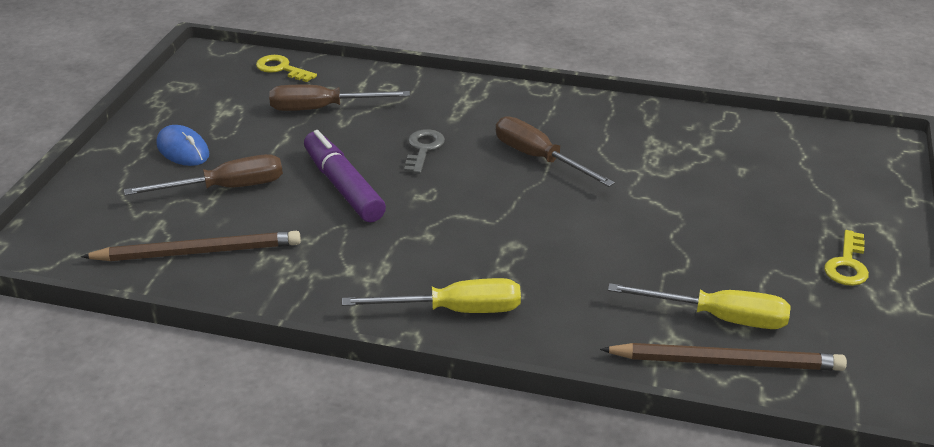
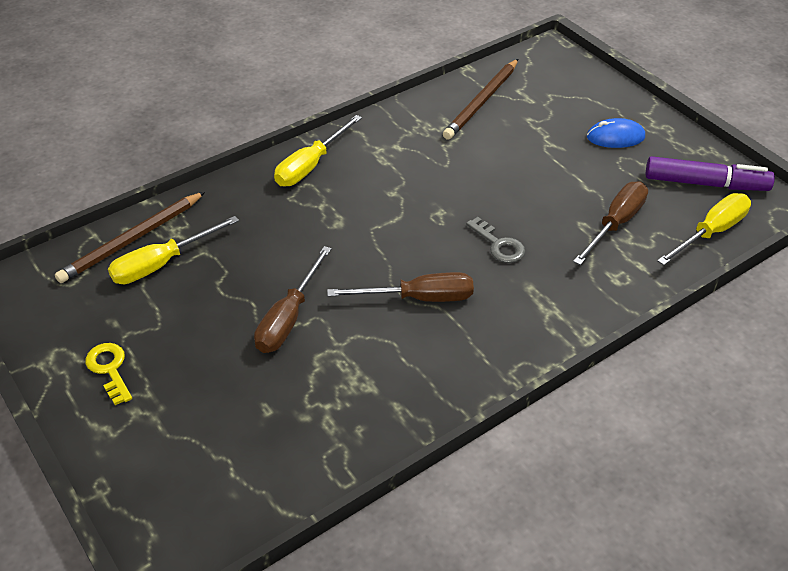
camera: 130 degrees right, 10 degrees up
(226, 188) = (543, 136): brown screwdriver -> brown screwdriver (288, 318)
(281, 69) = (711, 232): yellow key -> yellow screwdriver
(343, 187) = (490, 184): purple marker -> purple marker (705, 183)

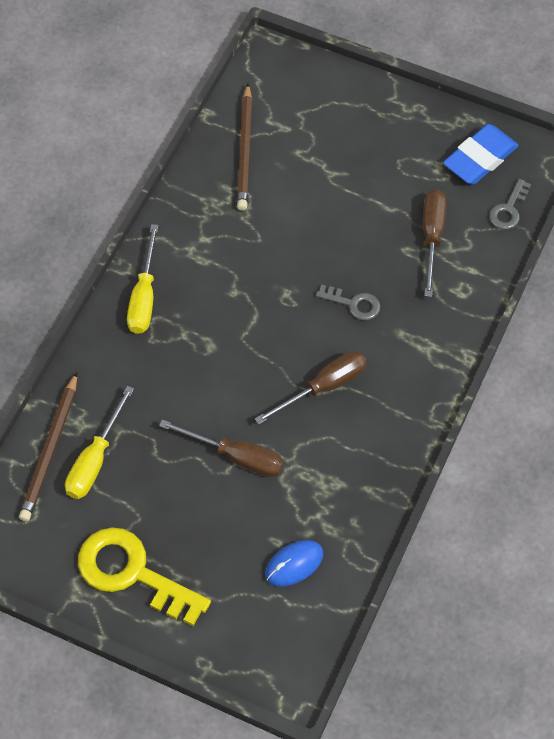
camera: 30 degrees left, 15 degrees up
(109, 369) = (132, 573): yellow key -> yellow key, size x2.01
(288, 318) = (236, 457): brown screwdriver -> brown screwdriver turned 60 degrees counterclockwise
(615, 137) = (382, 139): blue mouse -> blue mouse (294, 564)
(705, 183) = (480, 158): purple marker -> blue eraser
(711, 232) = (508, 210): yellow screwdriver -> grey key

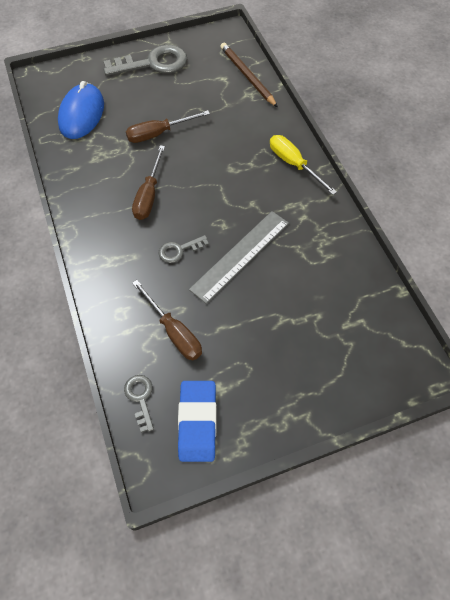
camera: 135 degrees right, 0 degrees up
(95, 460) = (223, 87): yellow screwdriver -> none
(132, 573) = (153, 63): yellow key -> grey key
(245, 151) = (349, 287): brown pencil -> none
(294, 564) = (82, 114): blue mouse -> blue mouse, size x1.73
(304, 253) = (240, 255): none -> grey ruler

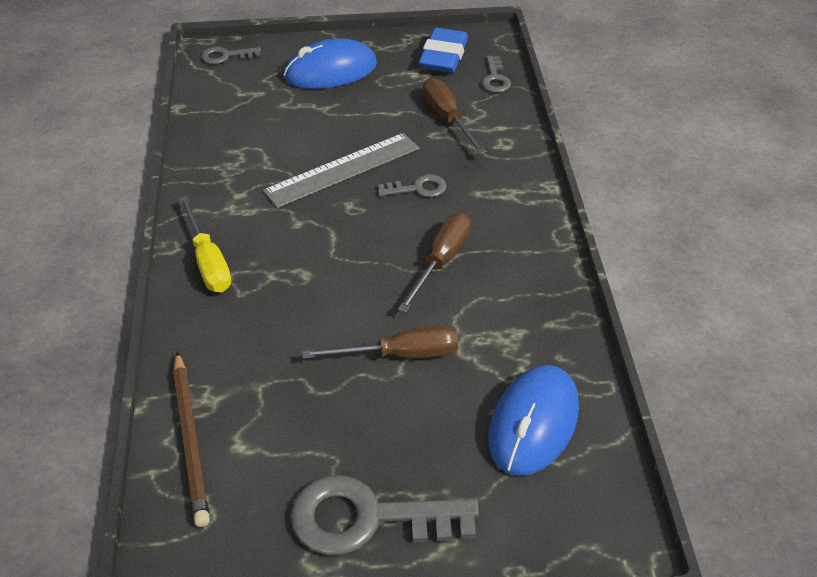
camera: 165 degrees left, 15 degrees down
(297, 371) = (330, 71): none -> blue mouse
(404, 368) = (225, 56): none -> grey key

